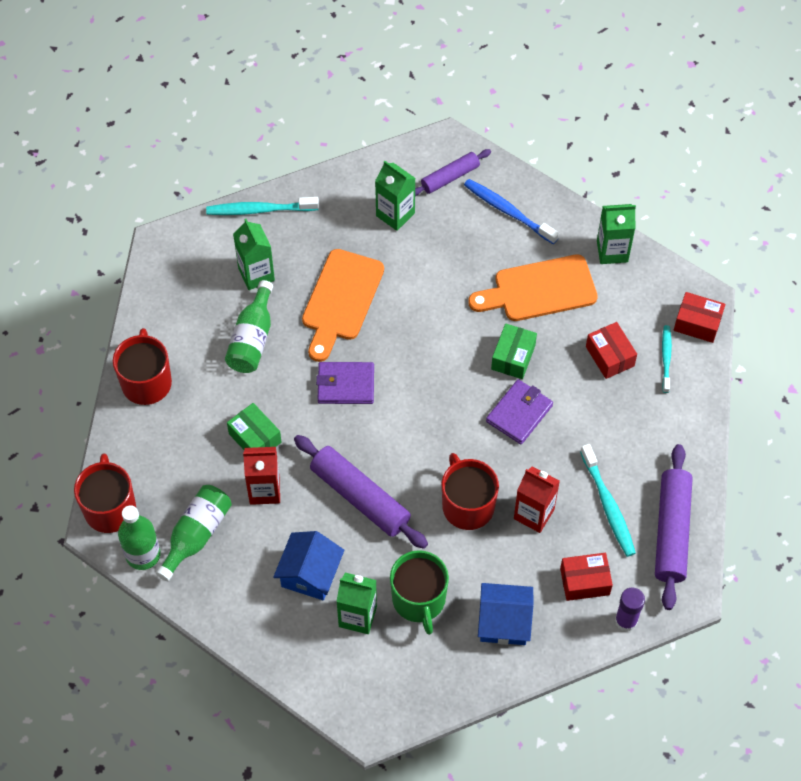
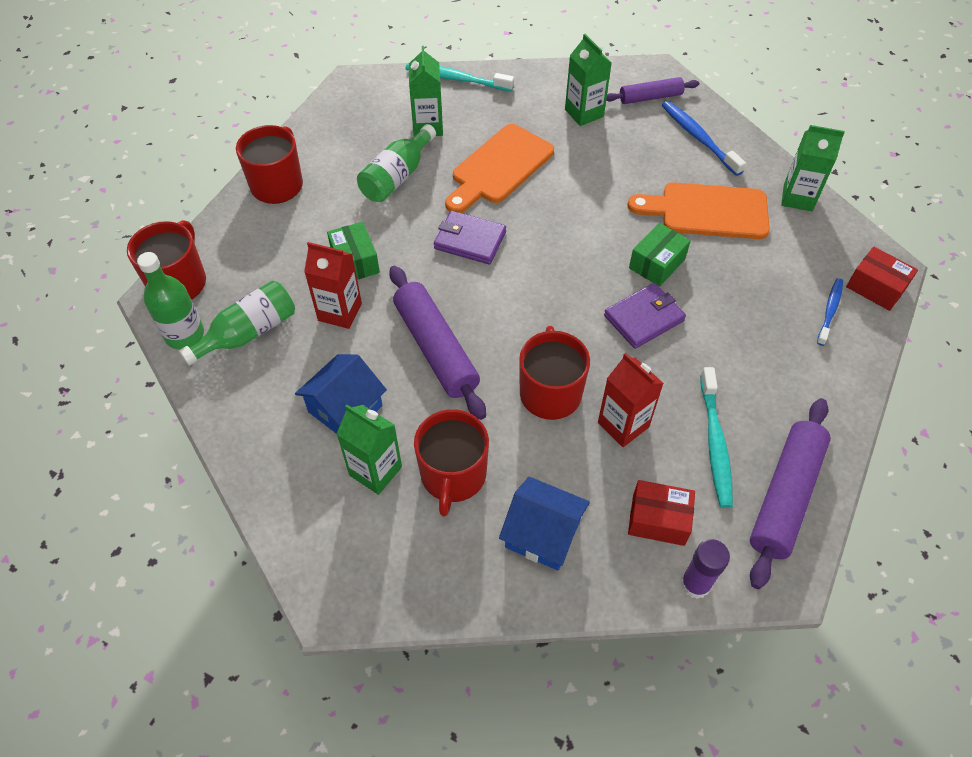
camera: 20 degrees right, 5 degrees down
(419, 599) = (453, 475): green mug -> red mug
(610, 356) = (765, 292): red box -> none
(666, 358) = (830, 311): turquoise toothbrush -> blue toothbrush

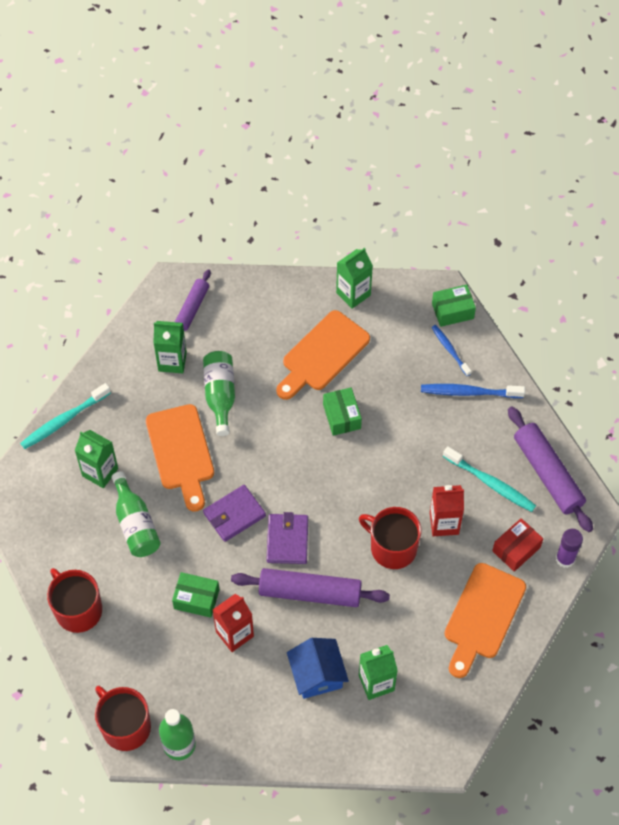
camera: 55 degrees left, 5 degrees up
(248, 333) = (209, 702): green bottle -> green bottle (220, 395)
(453, 475) = (411, 640): red mug -> none
(542, 534) = (482, 616): blue house -> orange cutting board
(644, 318) = (377, 456): purple wallet -> purple wallet (287, 540)
(698, 138) = (255, 309): blue toothbrush -> blue toothbrush (469, 392)
(876, 287) = (452, 311): red box -> green box

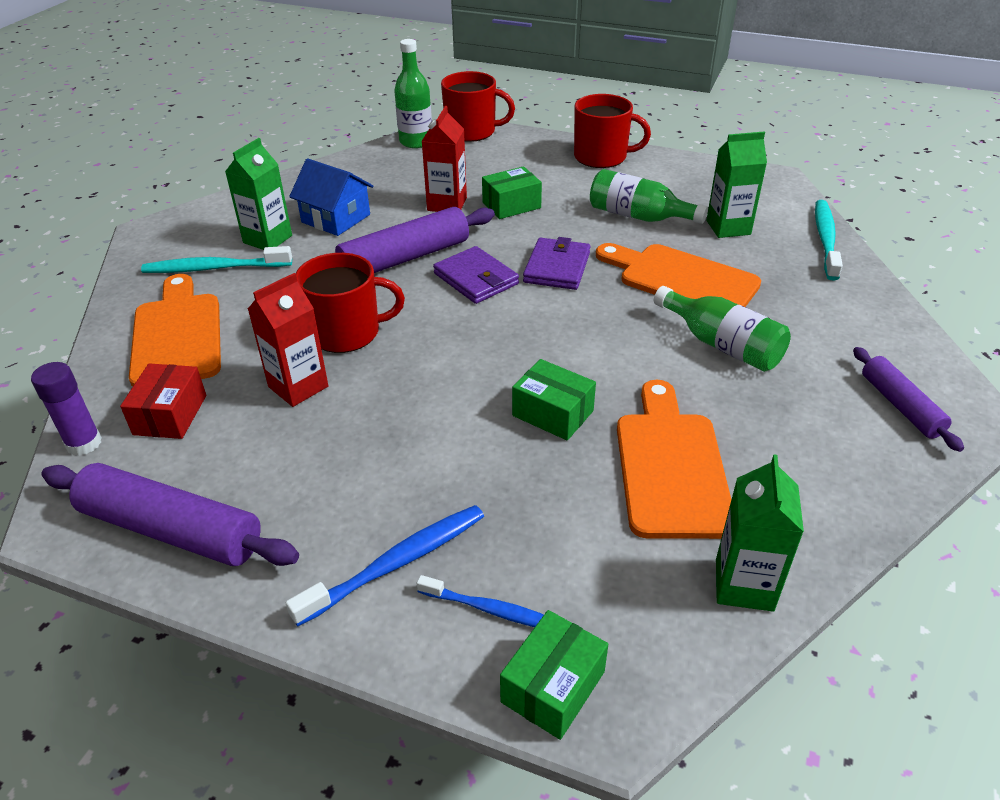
camera: 140 degrees right, 20 degrees down
(172, 361) = (822, 341): green carton -> none
(491, 483) = (262, 464): turquoise toothbrush -> turquoise toothbrush (214, 268)

